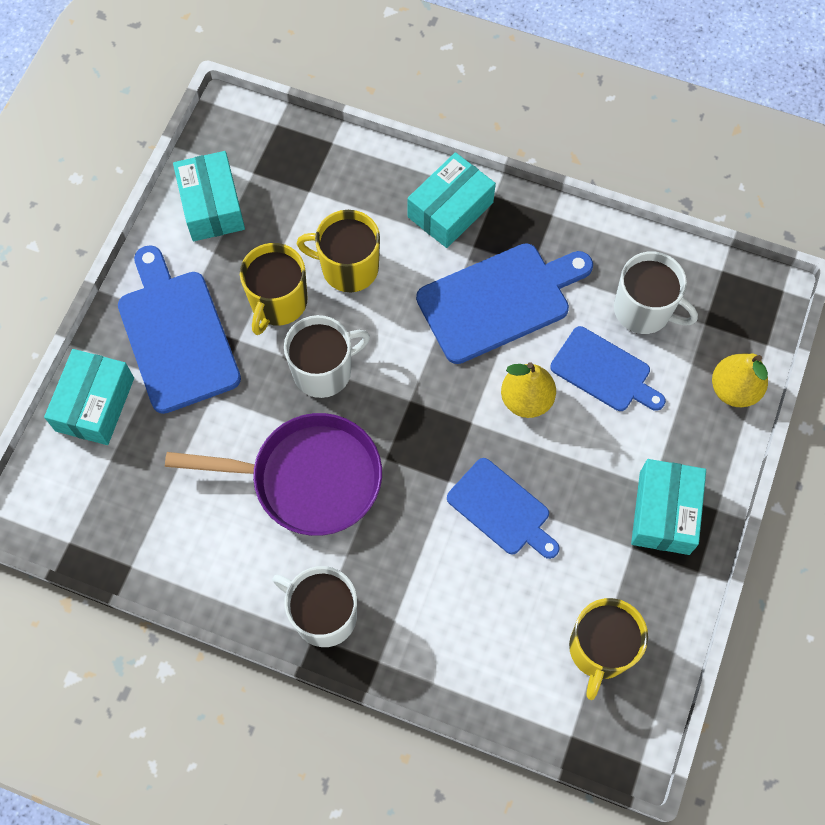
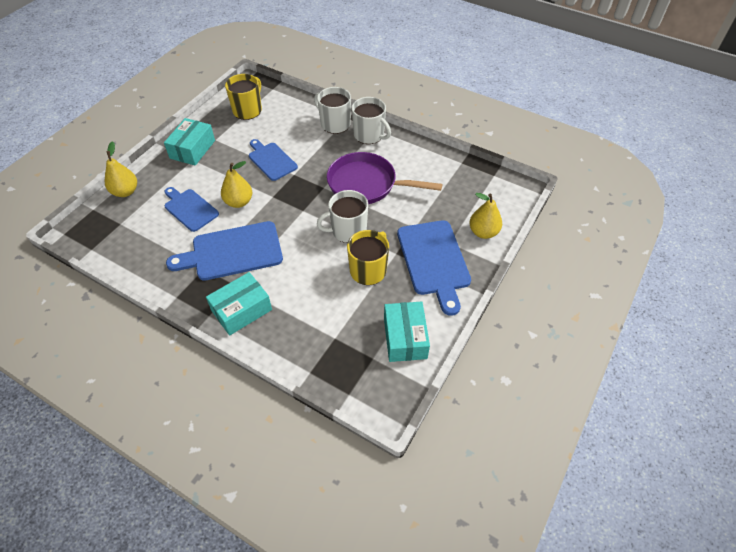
camera: 170 degrees left, 15 degrees down
(95, 404) = (483, 232): turquoise box -> yellow pear
(348, 268) = (320, 284): yellow mug -> none
(644, 310) = (150, 235): white mug -> white mug (334, 124)

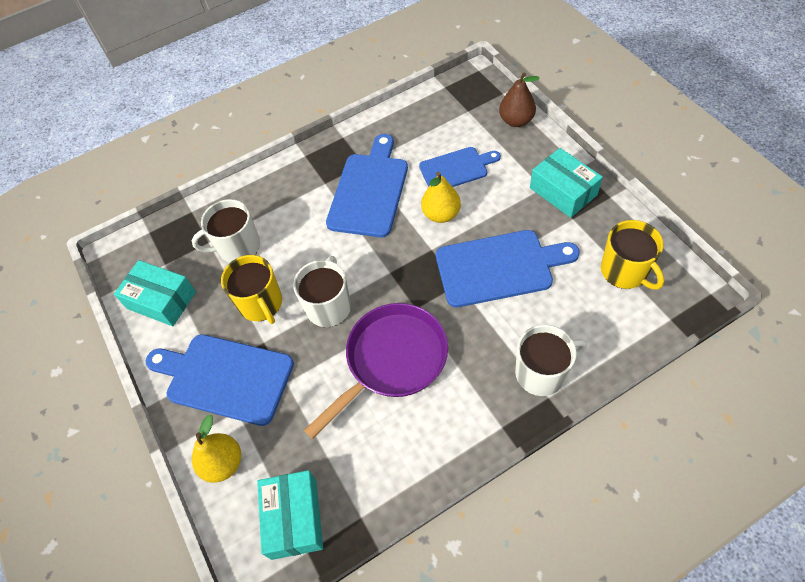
camera: 125 degrees right, 5 degrees up
(125, 192) = (516, 120): yellow pear -> brown pear
(241, 310) = (292, 180): turquoise box -> turquoise box (294, 518)
(271, 160) = (499, 267): blue cutting board -> blue cutting board, size x1.57
(369, 135) = (492, 411): white mug -> white mug (238, 247)

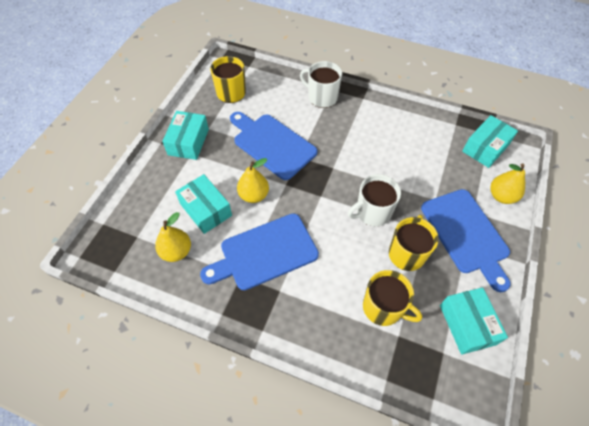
camera: 135 degrees left, 0 degrees up
(238, 247) = (383, 308): white mug -> yellow mug
(392, 360) = (374, 159): purple pan -> none
(428, 131) = (176, 251): none -> yellow pear
(456, 168) = (205, 210): blue cutting board -> turquoise box
(516, 120) = (132, 199): brown pear -> none

